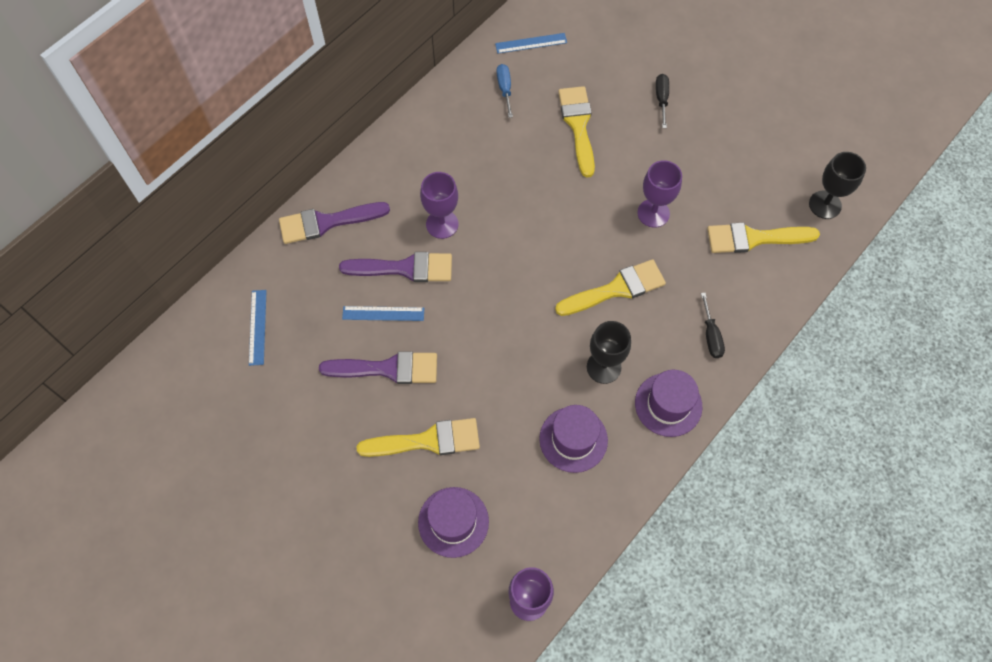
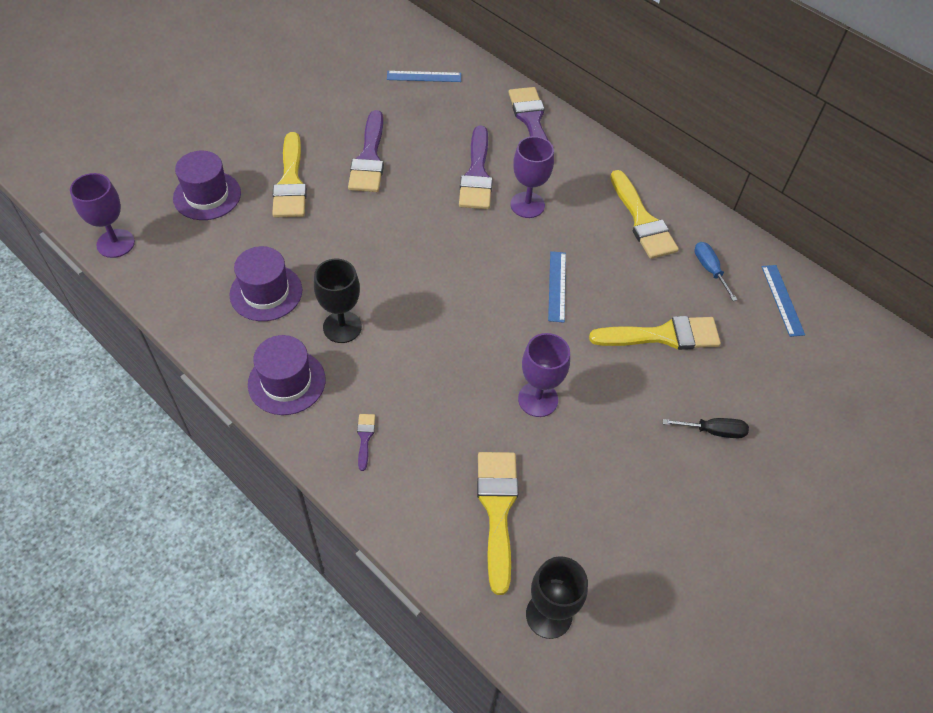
camera: 90 degrees right, 10 degrees down
(383, 313) = (428, 157): blue ruler -> blue ruler (557, 286)
(505, 89) = (709, 269): blue screwdriver -> blue screwdriver turned 105 degrees counterclockwise
(616, 289) = (437, 349): yellow brush -> yellow brush (642, 220)
(711, 336) = (365, 438): black screwdriver -> purple brush

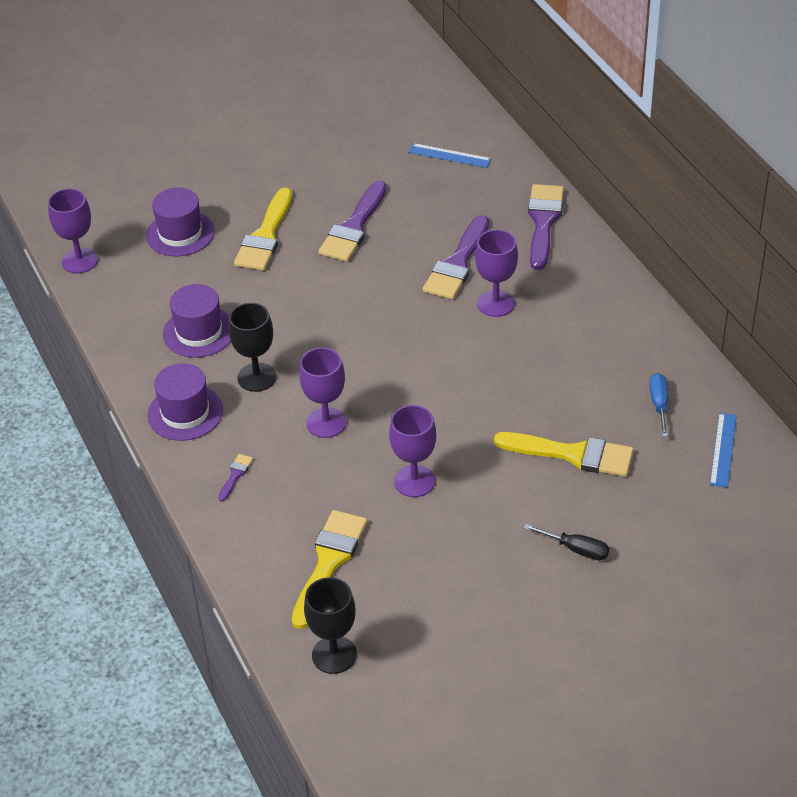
camera: 25 degrees right, 10 degrees down
(429, 359) = (326, 423): none -> purple goblet
(557, 286) = (486, 386): blue ruler -> none
(642, 220) = (612, 342): yellow brush -> none

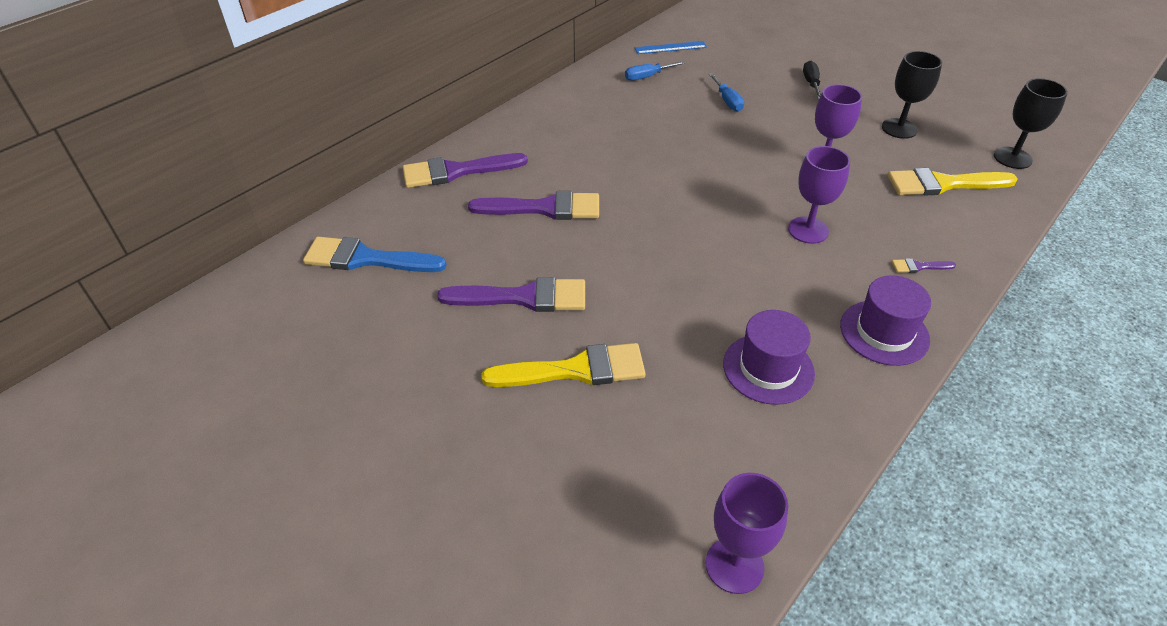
camera: 115 degrees left, 0 degrees up
(180, 233) = (614, 462): purple hat -> none
(257, 377) = (794, 296): black goblet -> black goblet (899, 128)
(449, 155) = (366, 259): blue ruler -> blue brush
(496, 303) = (586, 173): purple goblet -> none
(573, 454) = (727, 101): yellow brush -> blue screwdriver

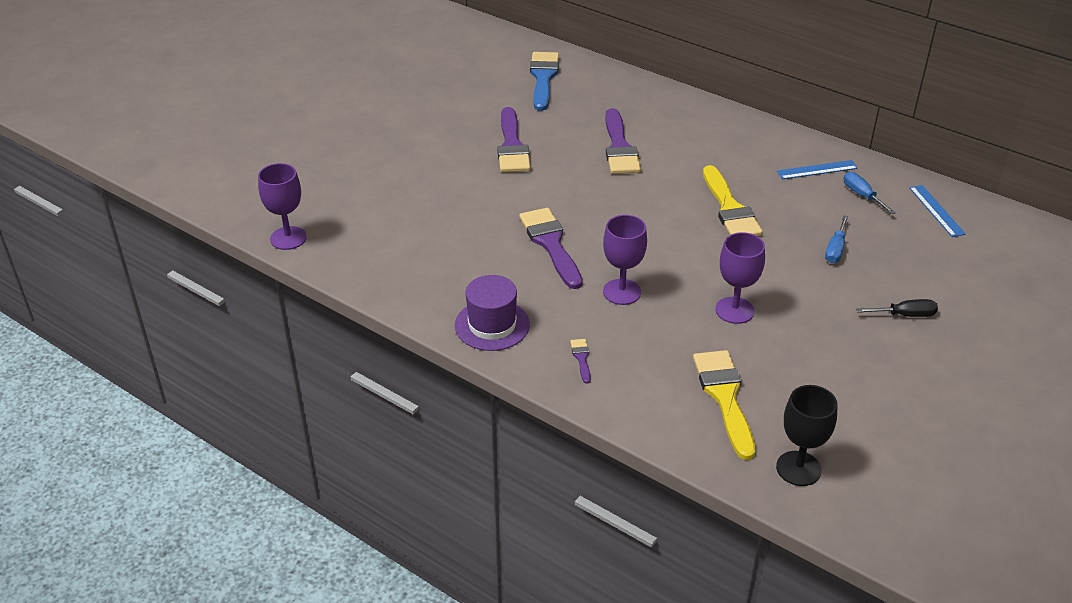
camera: 85 degrees right, 5 degrees down
(456, 171) = (658, 102): purple brush -> purple brush (551, 244)
(576, 370) = (442, 172): yellow brush -> yellow brush (730, 208)
(605, 92) = (817, 170): none -> blue ruler
(727, 101) = (835, 249): blue screwdriver -> blue screwdriver turned 45 degrees counterclockwise
(768, 368) = (448, 259): purple hat -> none
(899, 128) = (829, 378): black goblet -> none

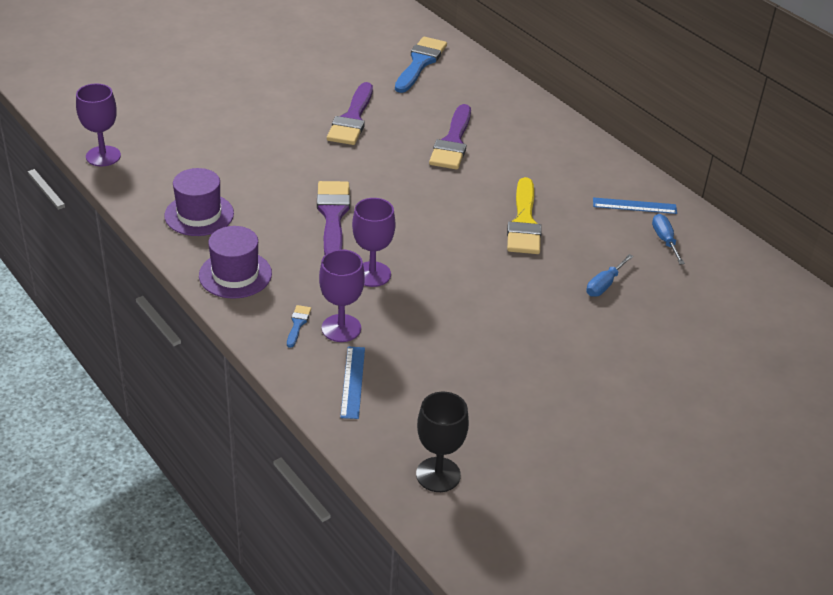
camera: 15 degrees right, 0 degrees up
(420, 274) = (199, 215): none -> purple hat
(581, 358) = (298, 324): purple brush -> blue brush
(724, 397) = (409, 392): yellow brush -> none
(734, 310) = (468, 317): purple goblet -> purple goblet (341, 328)
(905, 315) = (634, 362): black screwdriver -> none
(936, 210) = (732, 272): blue ruler -> blue ruler (353, 382)

